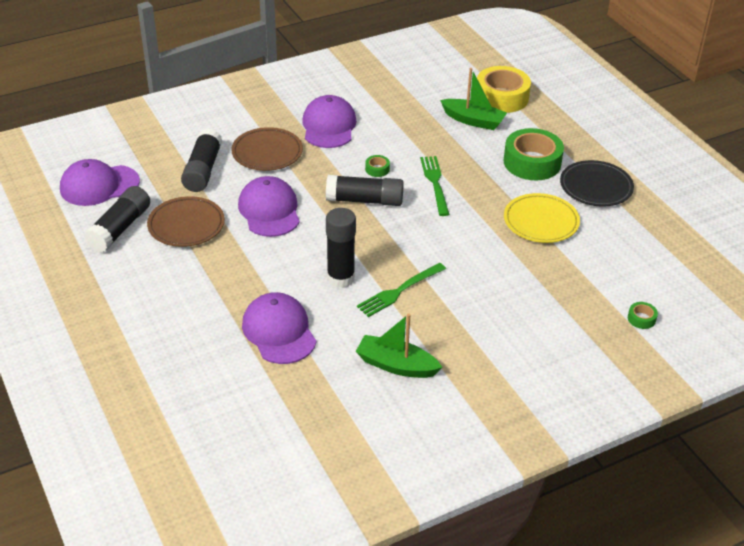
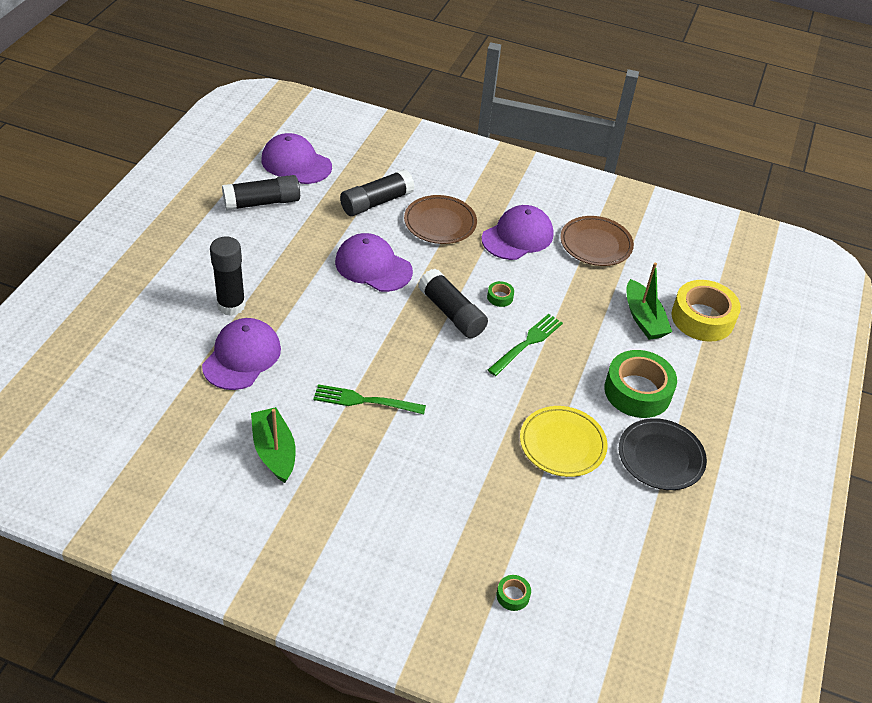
camera: 45 degrees right, 5 degrees up
(186, 225) = (304, 233): brown plate -> brown plate (596, 244)
(269, 210) = (373, 266): purple cap -> purple cap turned 90 degrees counterclockwise
(340, 278) = (341, 355): black glue stick -> black glue stick (231, 305)

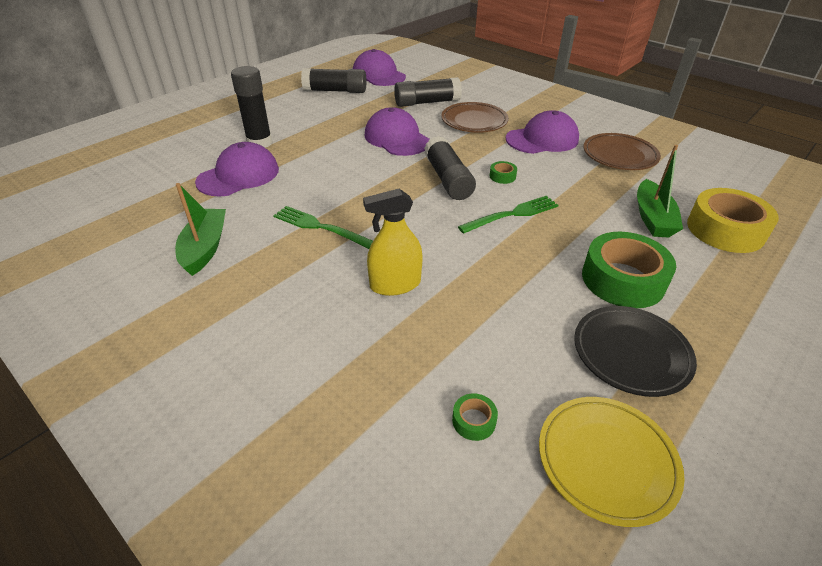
camera: 25 degrees right, 5 degrees down
(464, 444) = (395, 284): none -> yellow spray bottle
(513, 595) = (355, 467): green tape -> green tape (474, 421)
(562, 444) = (508, 310): yellow plate -> yellow plate (606, 461)

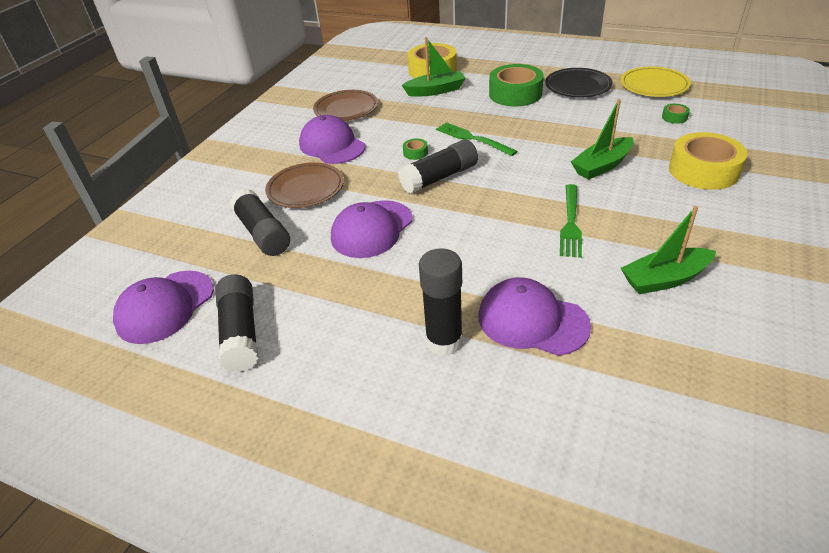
camera: 105 degrees left, 0 degrees up
(320, 368) = (703, 170): none -> yellow tape
(395, 284) = (602, 166): yellow spray bottle -> green boat

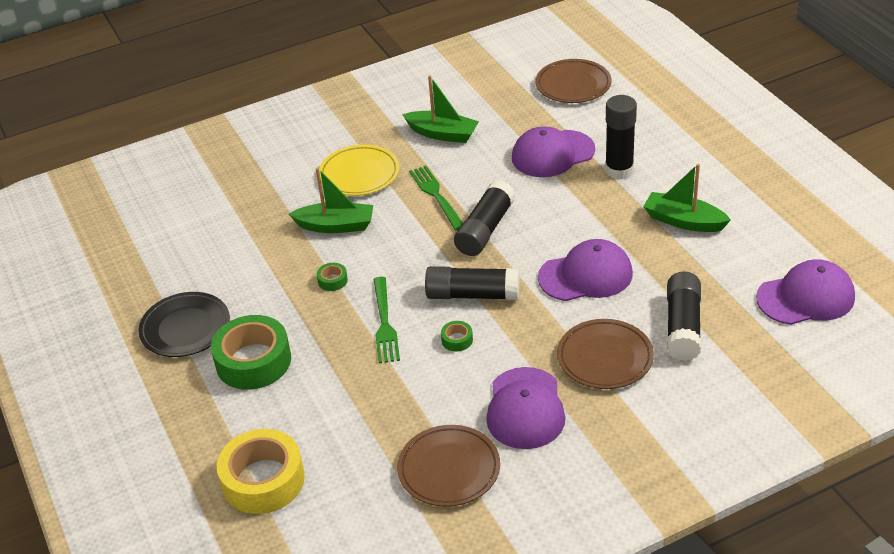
camera: 140 degrees left, 0 degrees up
(241, 332) = (753, 245): black glue stick -> black glue stick (485, 229)
(435, 91) = (316, 430): green boat -> green boat (684, 221)
(532, 321) = (552, 154): purple cap -> purple cap turned 90 degrees clockwise
(570, 223) = (436, 196): green fork -> green fork turned 75 degrees counterclockwise
(643, 442) = (573, 85): none -> brown plate
(654, 86) = (130, 280): yellow plate -> yellow plate (359, 174)
(674, 117) = (195, 234): green tape -> green tape (332, 280)
(703, 170) = (280, 179): yellow tape -> none

